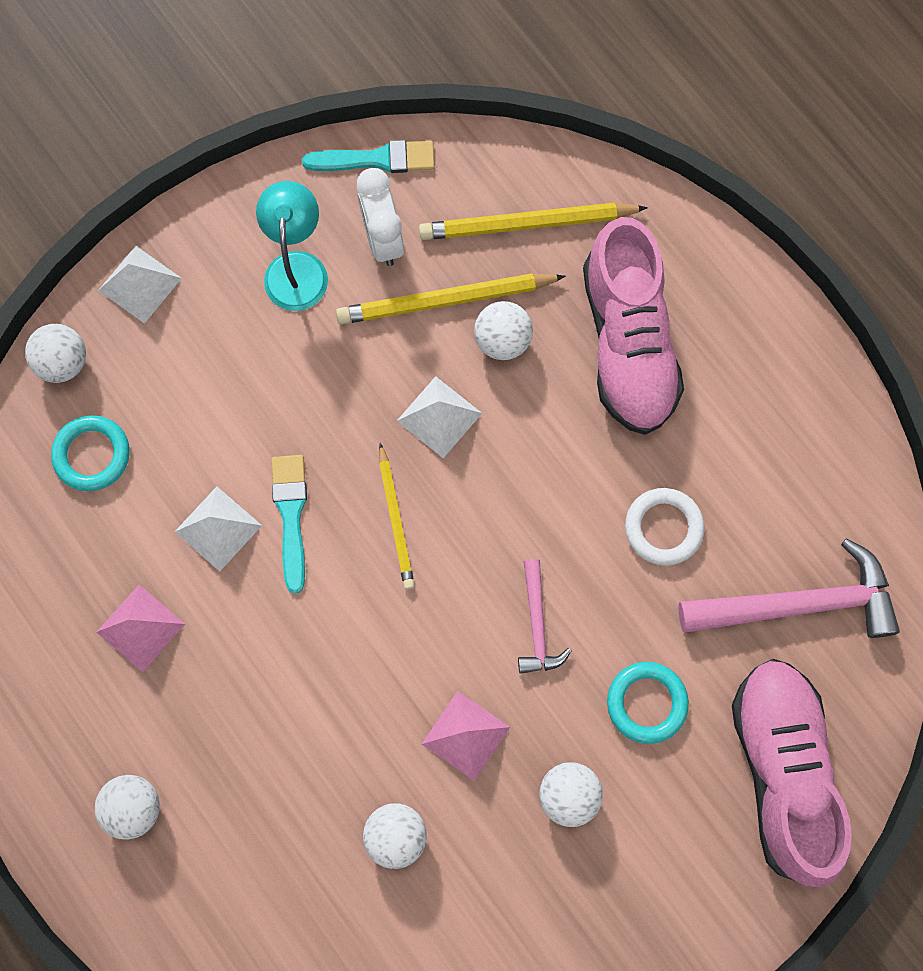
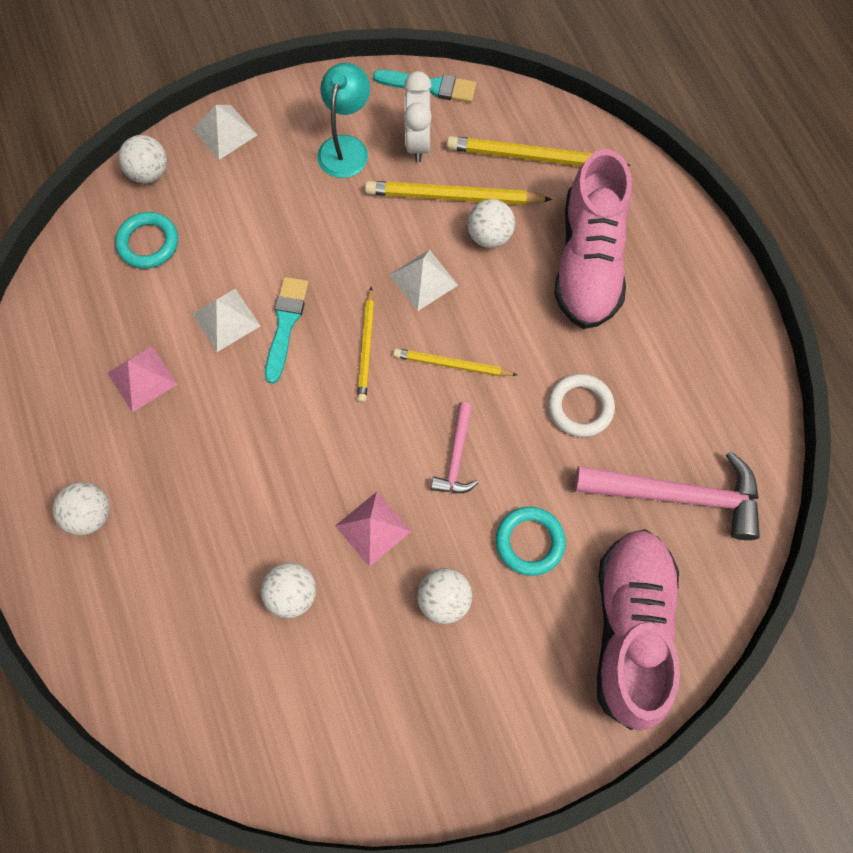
camera: 15 degrees right, 5 degrees down
(502, 514) = (452, 365): none -> yellow pencil

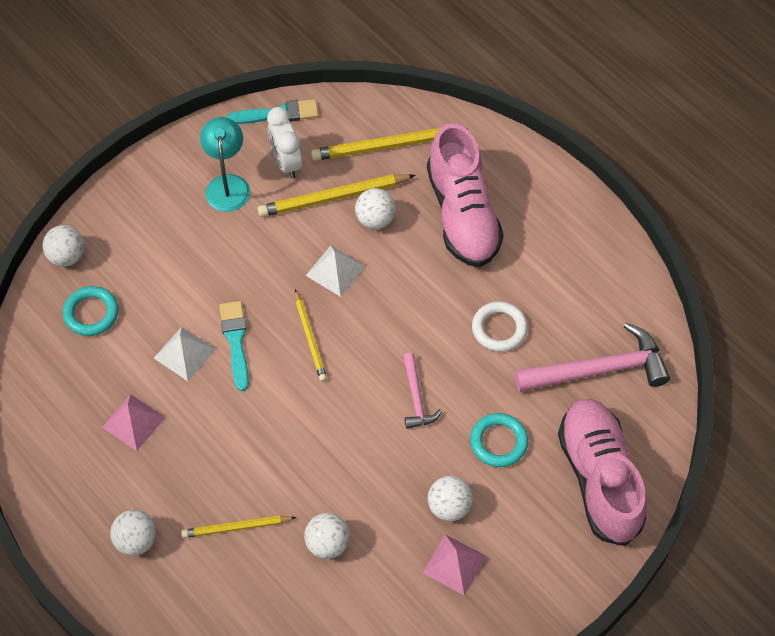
camera: 20 degrees left, 10 degrees down
(225, 131) = (118, 203): white pyramid -> none
(373, 528) = (372, 473): pink pyramid -> pink pyramid (454, 564)
(452, 365) = (385, 329): yellow pencil -> yellow pencil (236, 527)

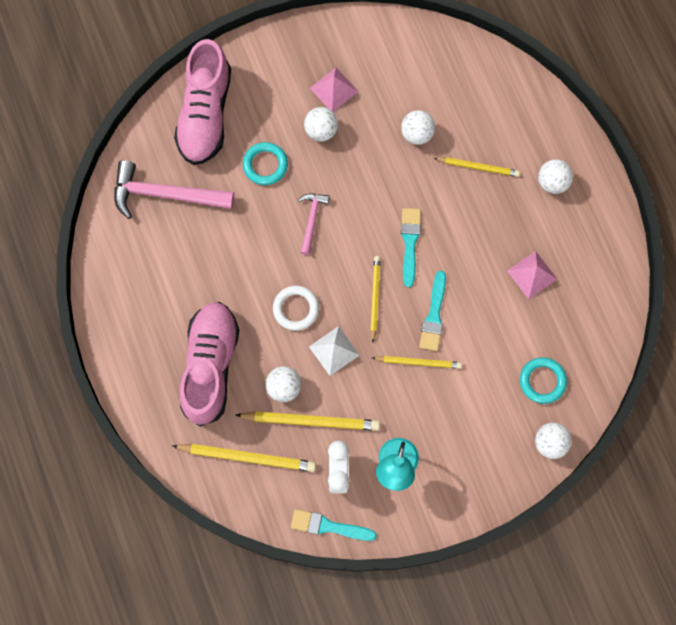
camera: 160 degrees left, 15 degrees up
(184, 353) = (477, 319): white pyramid -> none
(237, 288) = (418, 362): none -> yellow pencil
(290, 410) = (410, 243): none -> turquoise brush
(499, 329) = (225, 254): white ring -> white ring (296, 309)

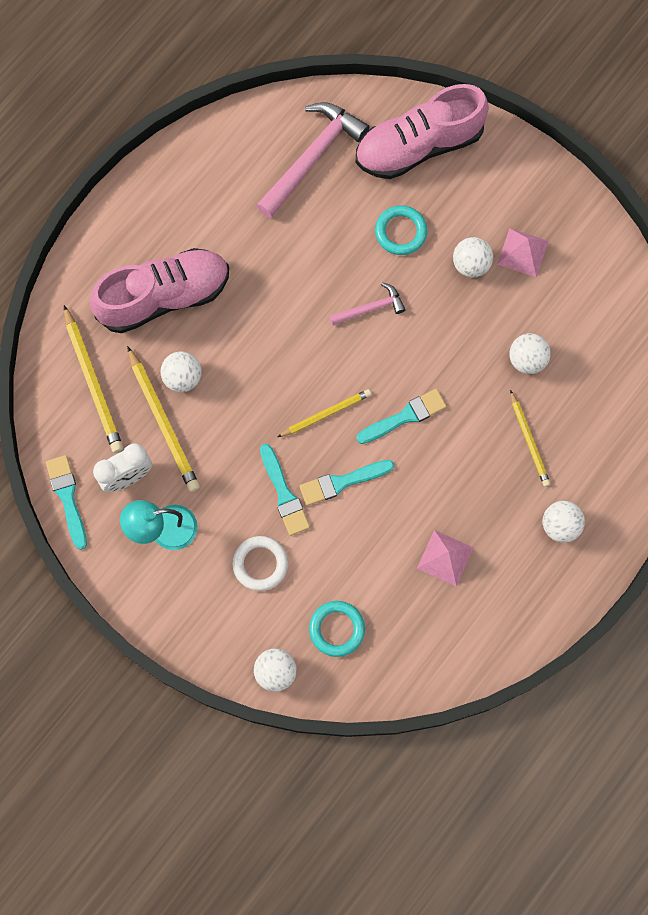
camera: 60 degrees right, 0 degrees up
(165, 195) = (312, 157): pink hammer -> pink hammer turned 60 degrees clockwise
(296, 309) = (269, 344): white ring -> white ring (260, 564)
(334, 351) = (247, 404): white pyramid -> none
(418, 362) = (284, 493): yellow pencil -> turquoise brush

